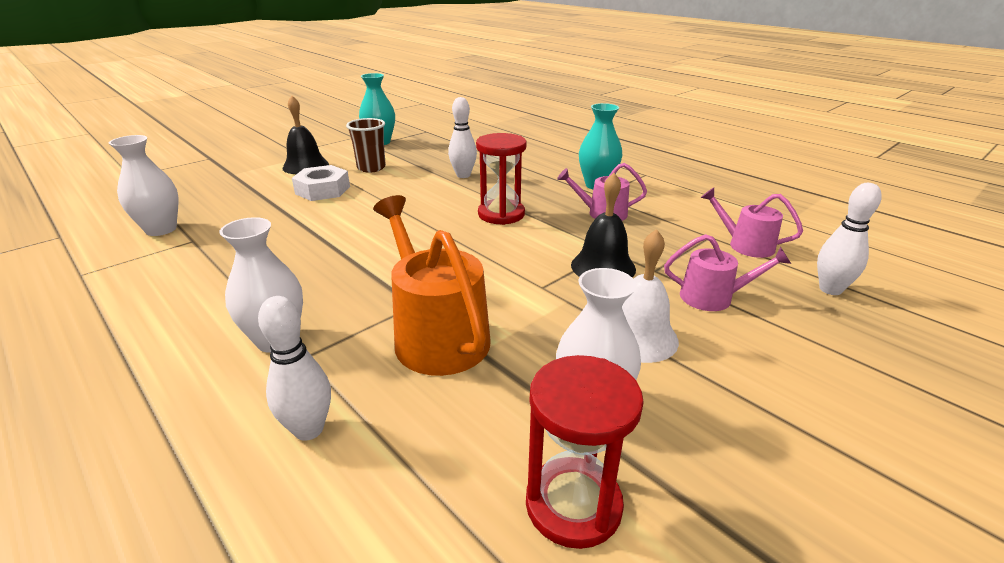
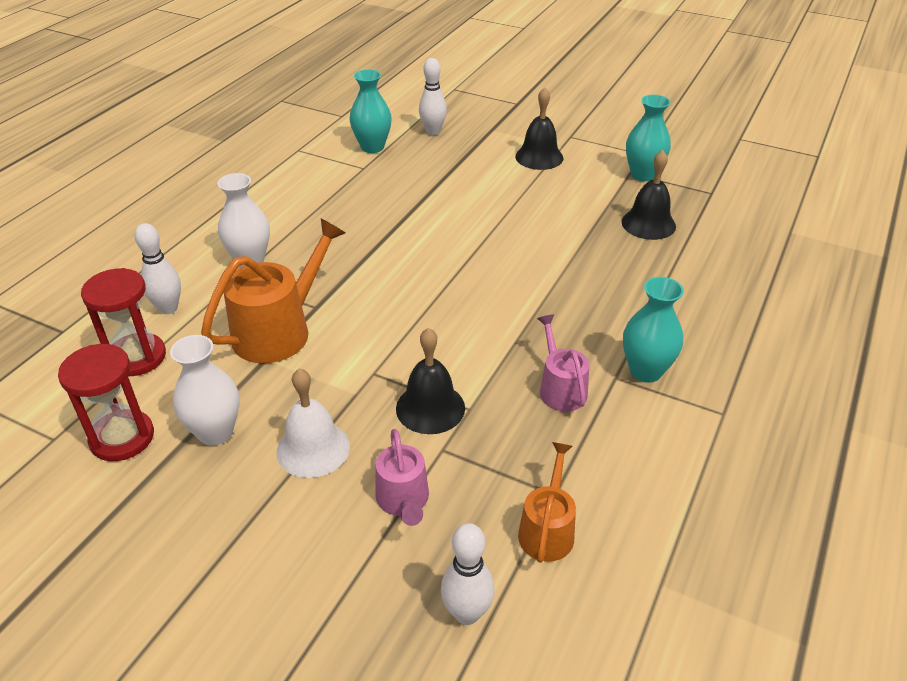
camera: 70 degrees right, 10 degrees up
(161, 229) = (372, 147): white vase -> turquoise vase
(323, 190) = (491, 188): white nut -> none
(371, 168) = (565, 195): brown cup -> none
(440, 152) = (648, 224): none -> black bell
(463, 175) = (593, 259): white bowling pin -> white bowling pin (433, 131)
(501, 214) = (509, 312): red hourglass -> red hourglass (137, 357)
(745, 245) = (547, 529): pink watering can -> orange watering can

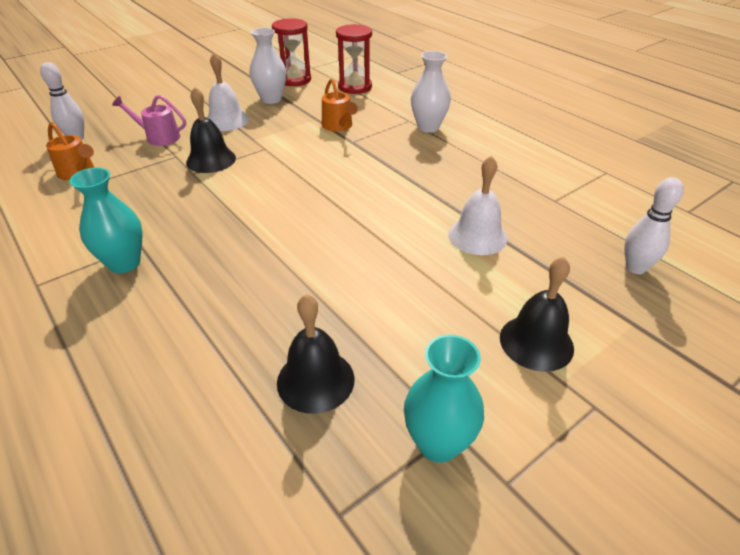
camera: 115 degrees right, 0 degrees up
(168, 308) = (394, 98): white bowling pin -> none
(279, 330) = (338, 126): orange watering can -> orange watering can, size x0.58
(372, 147) = (601, 215): turquoise vase -> none
(444, 194) = (477, 236): none -> white bell
(560, 388) = (162, 214): pink watering can -> none

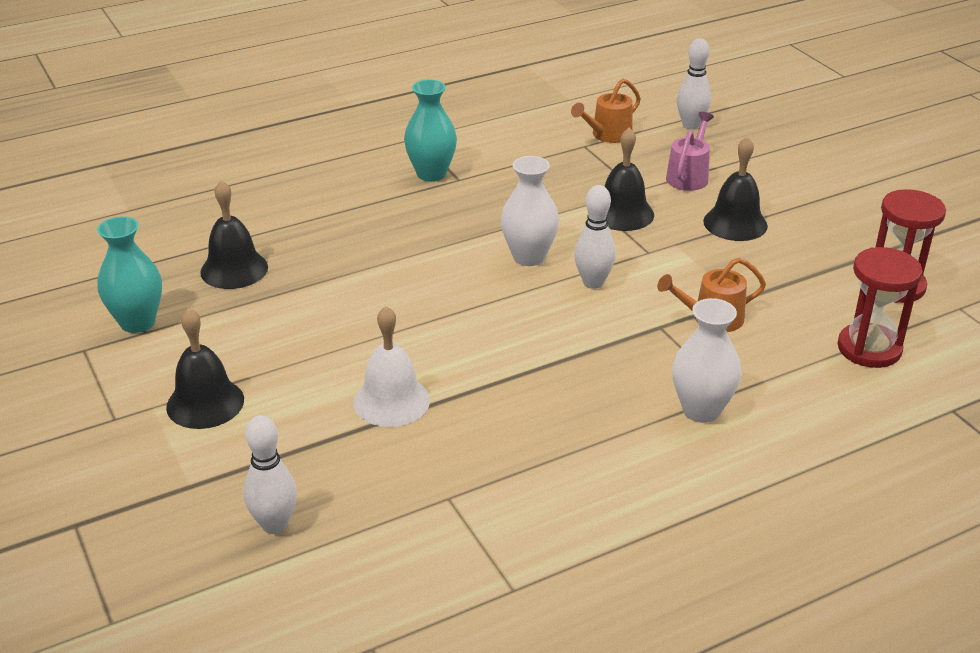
camera: 100 degrees right, 5 degrees down
(227, 120) = (735, 223): white bell -> black bell
(271, 99) = (810, 261): white vase -> white vase (529, 257)
(306, 166) = (593, 283): none -> white bowling pin

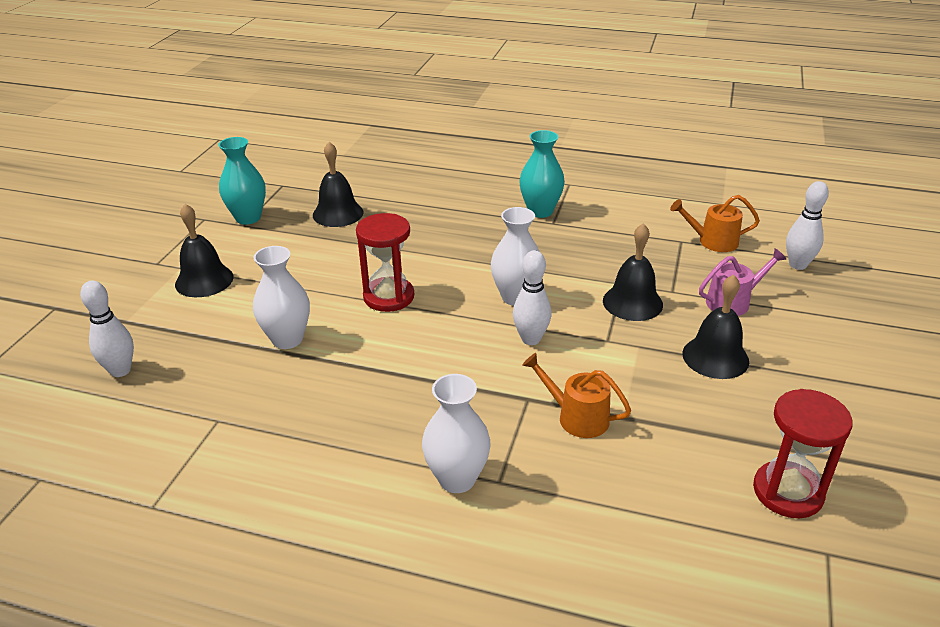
camera: 45 degrees right, 0 degrees up
(391, 401) = (287, 339): white bell -> white vase
(869, 348) = (674, 527): red hourglass -> red hourglass (389, 297)

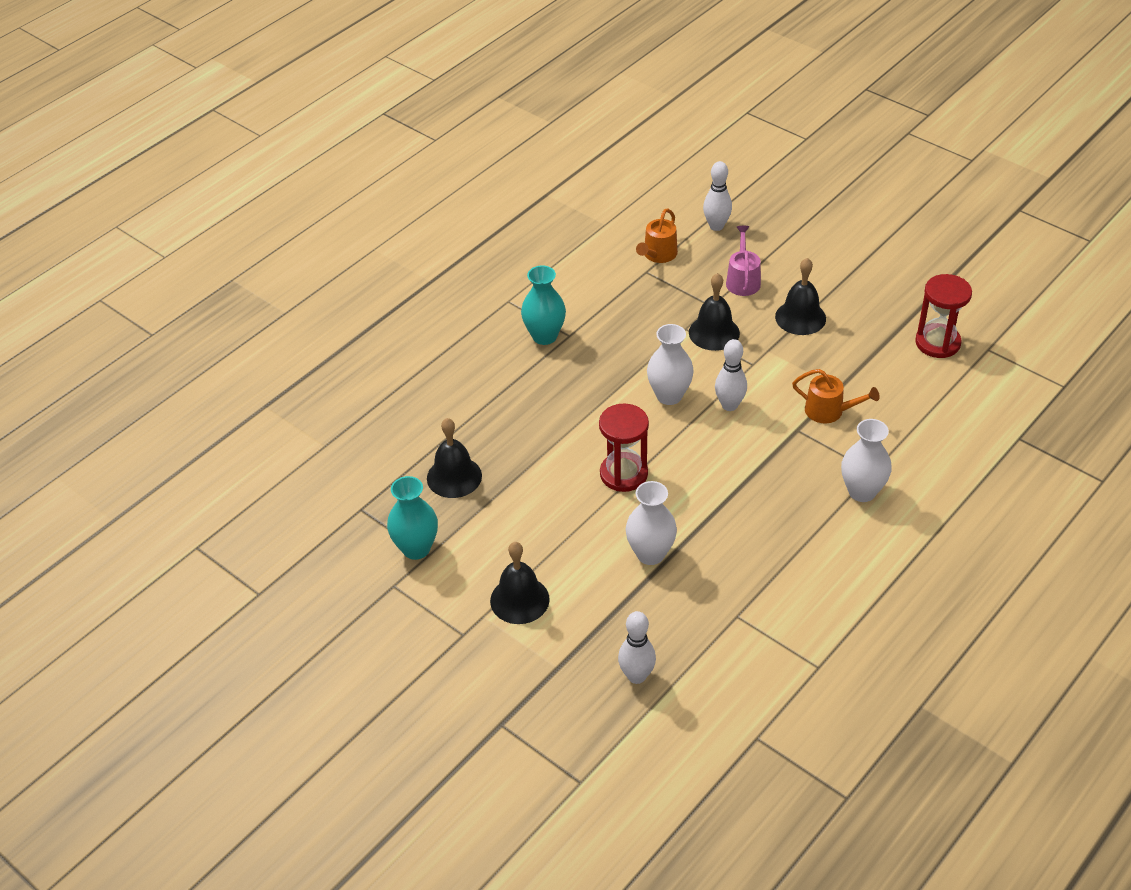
camera: 65 degrees left, 10 degrees up
(577, 417) = (829, 411): orange watering can -> orange watering can turned 120 degrees counterclockwise

